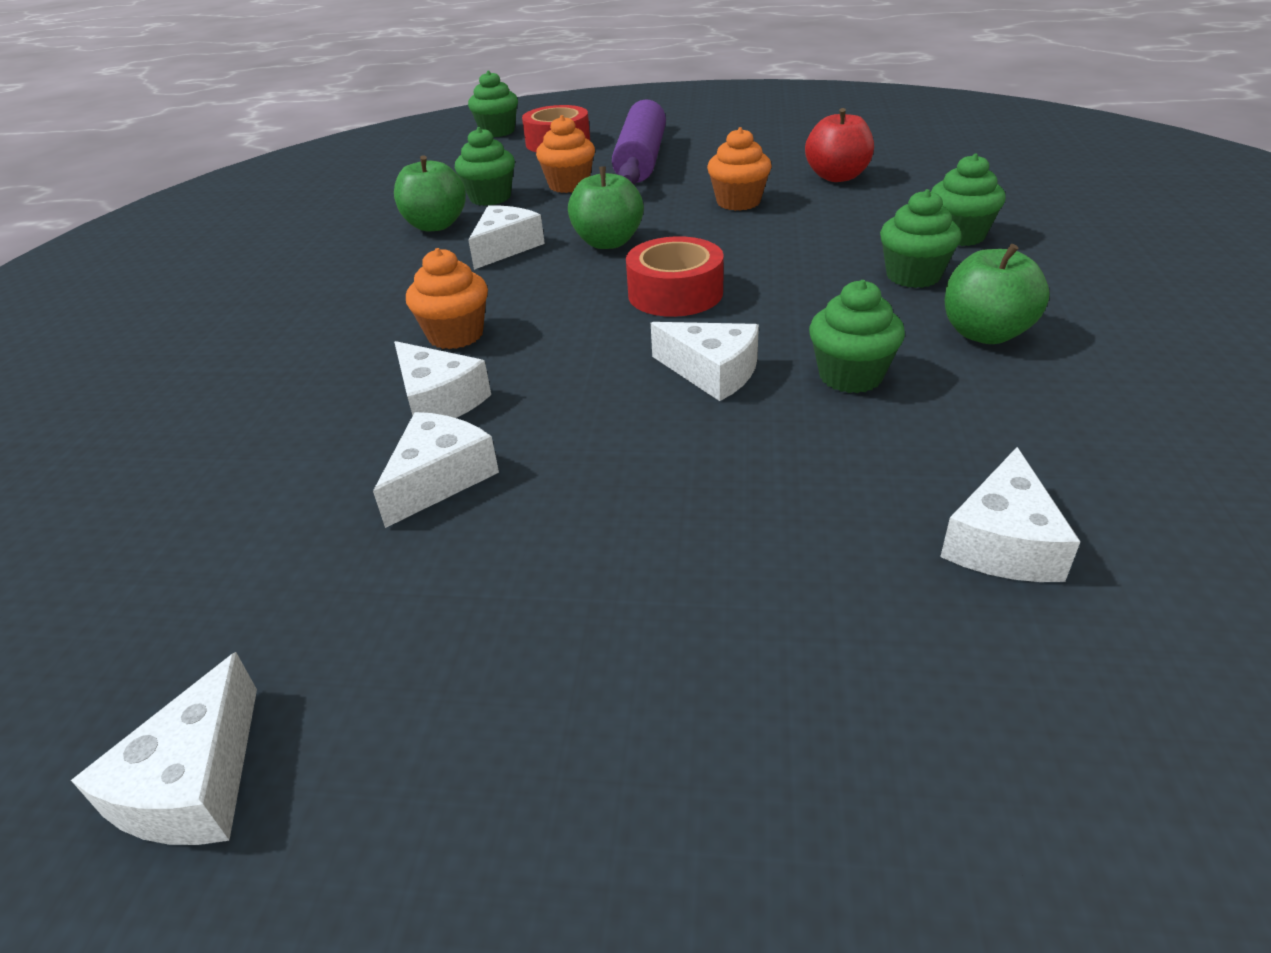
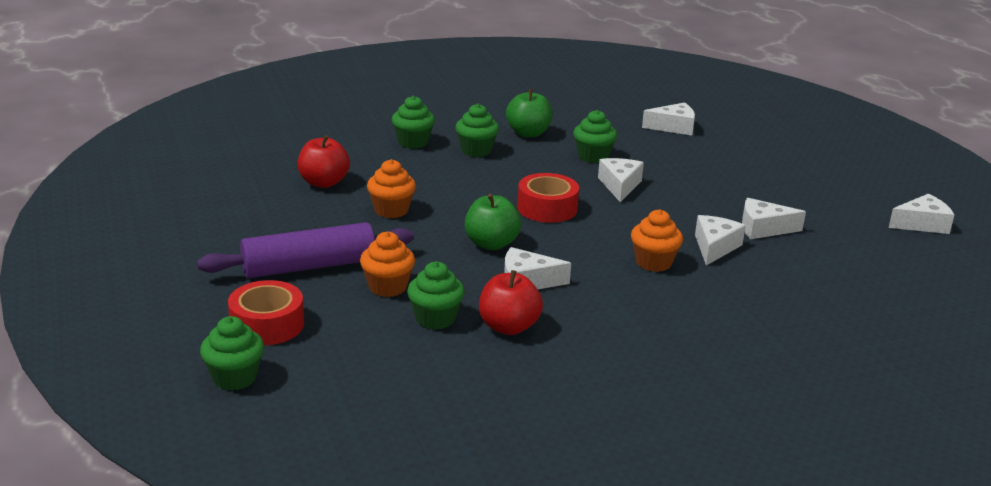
camera: 120 degrees left, 10 degrees down
(435, 225) = (508, 327): green apple -> red apple

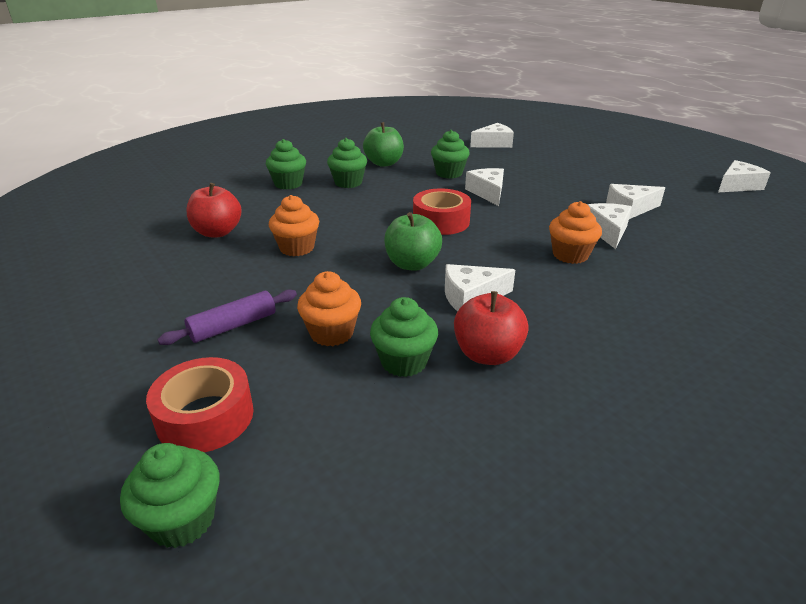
camera: 15 degrees left, 5 degrees up
(309, 267) = (233, 326): purple rolling pin -> purple rolling pin, size x0.57

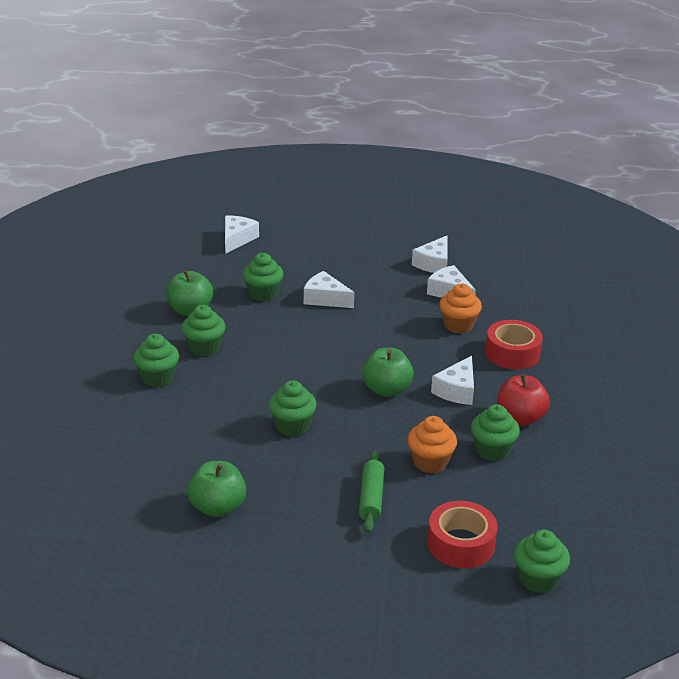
camera: 50 degrees left, 0 degrees up
(146, 264) = (218, 507): none -> green apple
(217, 232) = (207, 452): red apple -> none
(233, 326) = (371, 498): purple rolling pin -> green rolling pin
(297, 248) = (292, 426): orange cupcake -> green cupcake
(441, 221) = (342, 344): red tape -> red tape (512, 353)
(737, 186) = (463, 204): white cheese -> none

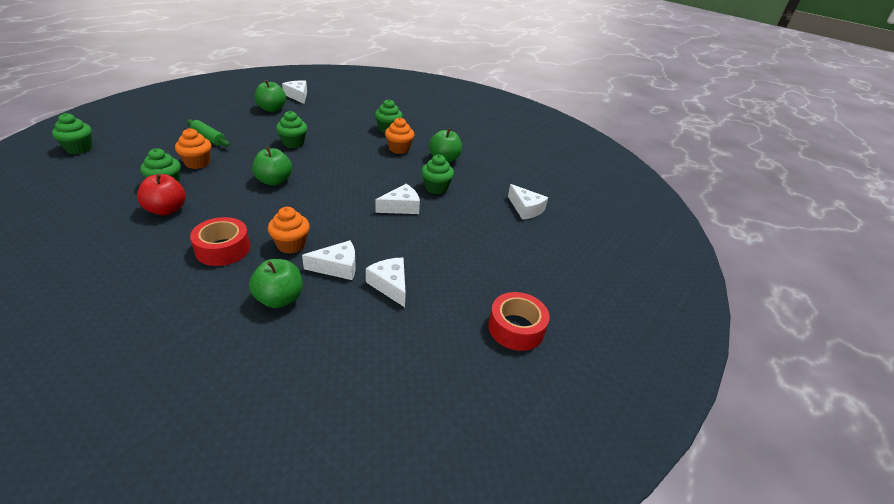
camera: 120 degrees right, 5 degrees up
(204, 348) = (399, 149): green cupcake -> orange cupcake
(457, 390) = (231, 203): white cheese -> white cheese (297, 96)
(461, 544) = (138, 143): red tape -> red tape (516, 328)
(515, 299) = (279, 299): none -> green apple

